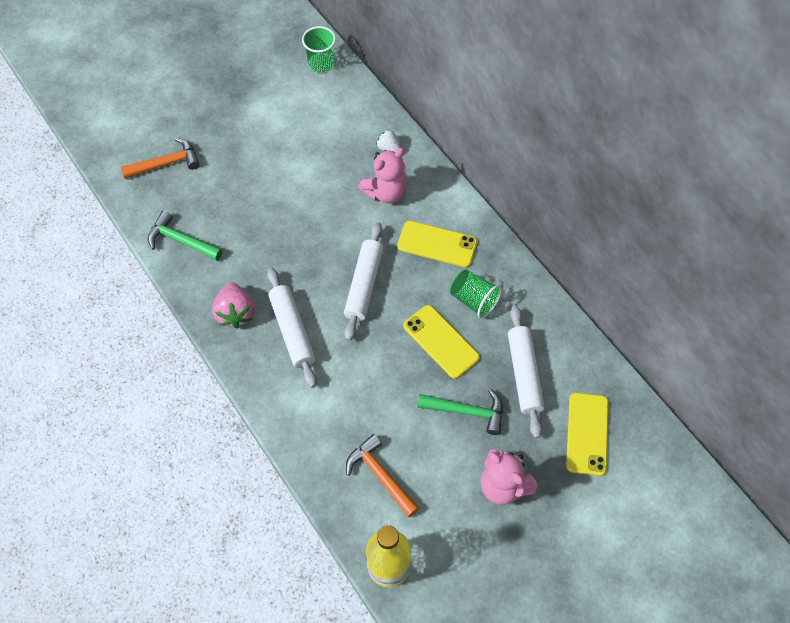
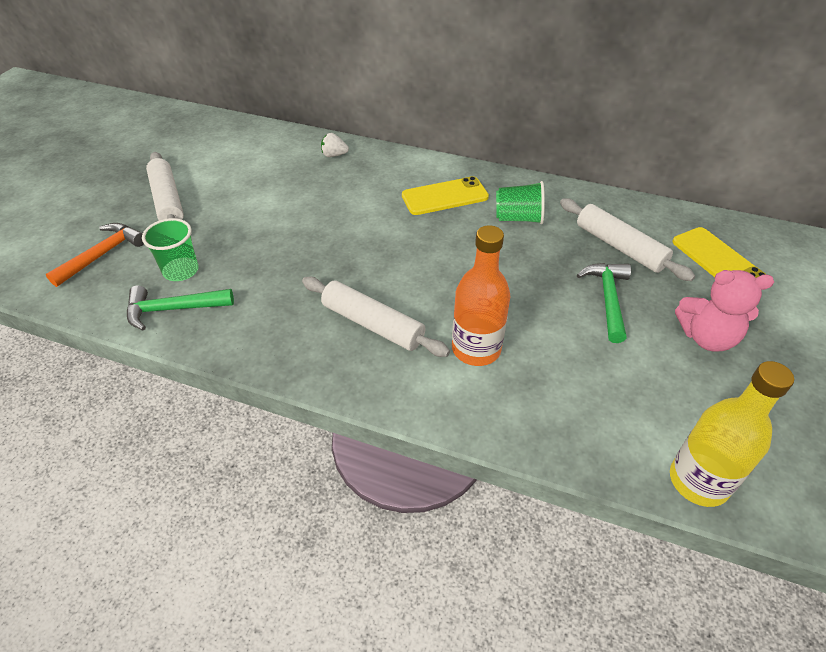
camera: 35 degrees left, 15 degrees down
(236, 313) = (294, 341): pink strawberry -> none
(321, 64) = (216, 128): green cup -> green cup (181, 271)
(341, 392) = (476, 349): none -> orange bottle
(364, 285) = (409, 254): white rolling pin -> white rolling pin (167, 201)
(380, 475) = (593, 399): orange hammer -> none
(386, 192) = (361, 183): pink teddy bear -> none
(441, 341) = (524, 260): yellow phone -> none
(467, 411) = (607, 299): green hammer -> green hammer turned 60 degrees counterclockwise

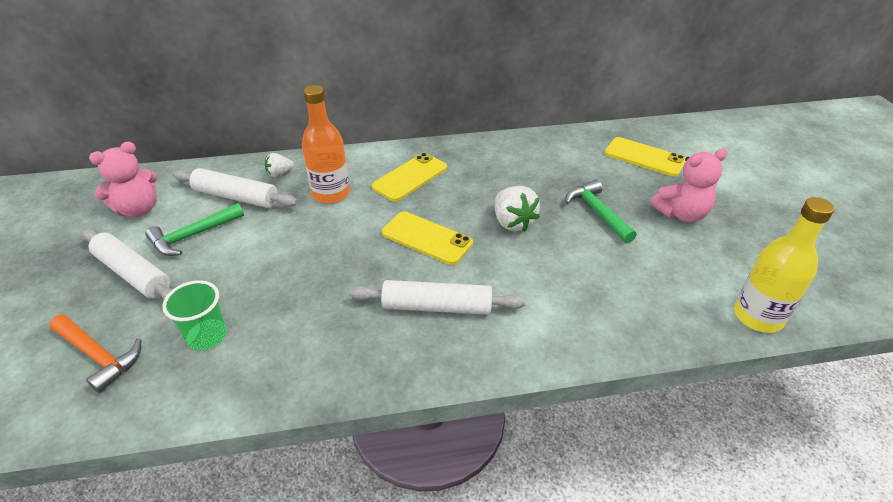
camera: 30 degrees left, 5 degrees down
(103, 254) = (98, 356): orange hammer -> orange hammer turned 120 degrees clockwise
(173, 309) = (229, 376): green hammer -> green hammer (193, 236)
(207, 150) = (138, 210): none -> pink teddy bear
(414, 259) = (427, 238): none -> yellow phone
(476, 349) = (536, 290): orange bottle -> orange bottle (331, 194)
(508, 275) = (513, 222): none -> white strawberry
(518, 218) = (483, 175): green cup -> none
(619, 247) = (574, 170): white rolling pin -> white rolling pin (236, 197)

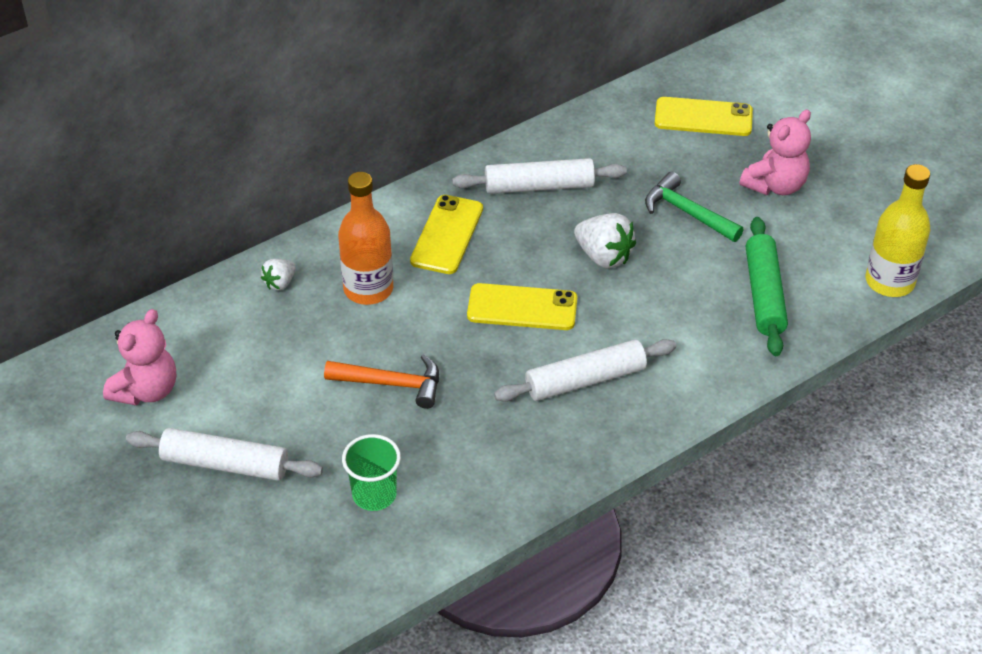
camera: 25 degrees left, 5 degrees up
(98, 356) = (280, 554): orange hammer -> orange hammer (392, 384)
(193, 236) = (249, 398): green hammer -> none
(236, 197) = (254, 332): white rolling pin -> white rolling pin (539, 186)
(631, 290) = (764, 294): none -> green rolling pin

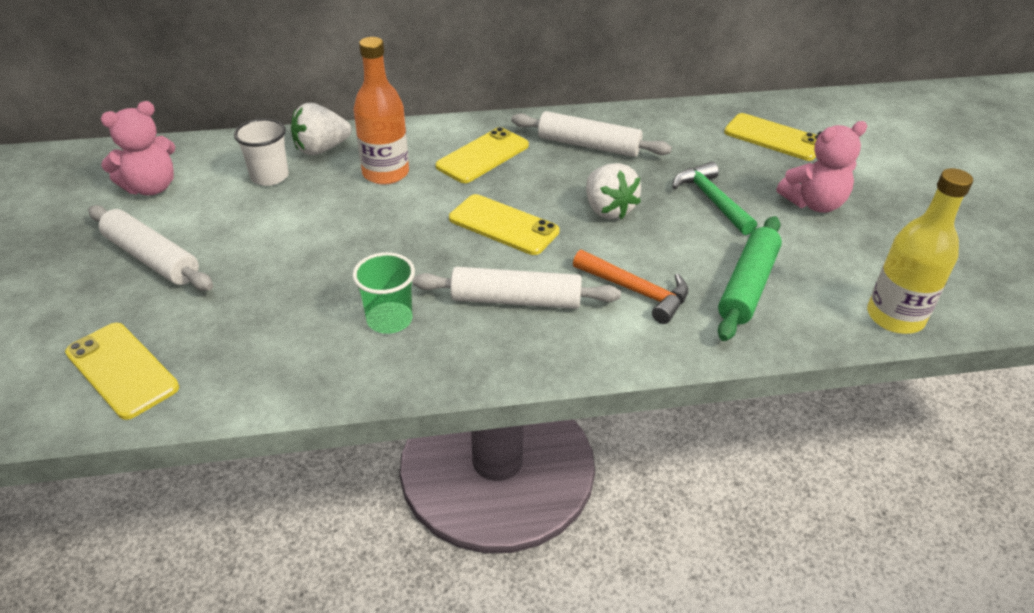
camera: 25 degrees right, 5 degrees down
(256, 334) = (269, 176): none -> white cup
(280, 283) = (321, 149): white strawberry -> white strawberry, size x1.72
(304, 574) = (122, 370): none -> yellow phone
(374, 494) = (245, 326): green cup -> green cup (389, 319)
(392, 384) = (342, 245): orange hammer -> orange hammer (636, 291)

